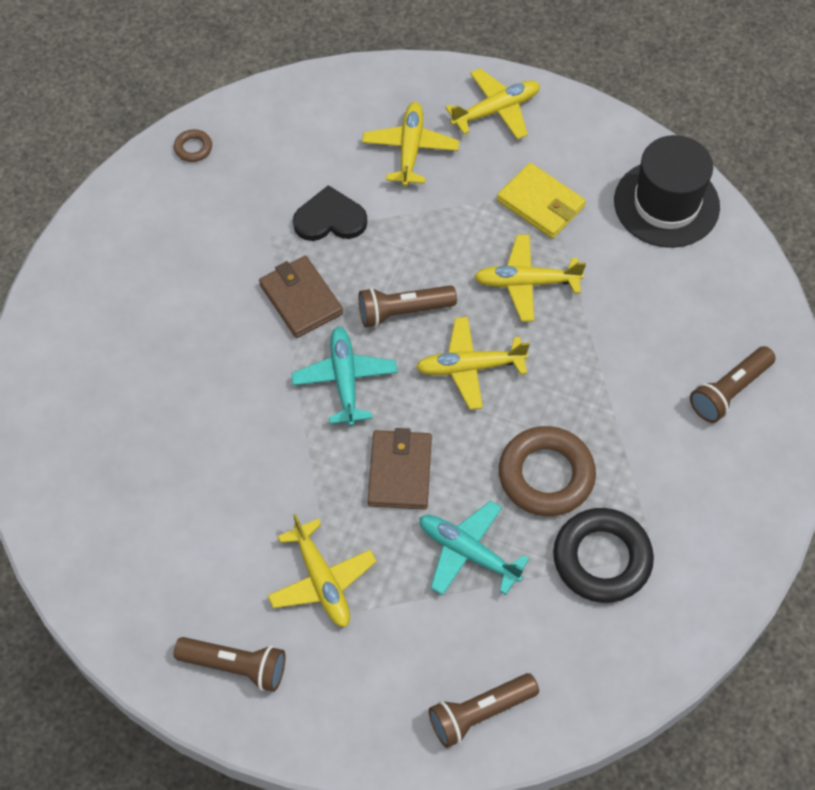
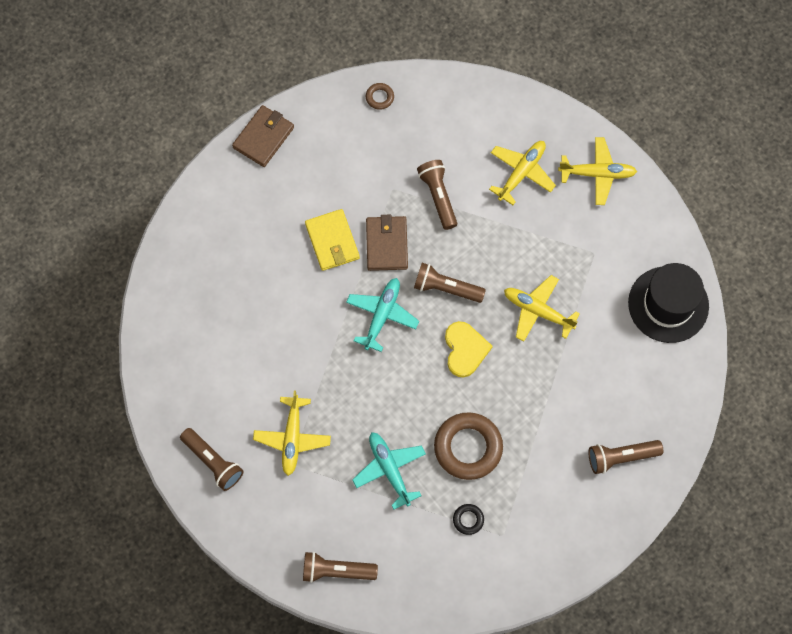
camera: 30 degrees right, 10 degrees up
(330, 219) = (438, 197): black heart -> brown flashlight
(400, 472) = (380, 395): brown wallet -> brown wallet (263, 137)
(469, 367) = (465, 350): yellow plane -> yellow heart
(540, 204) = (583, 259): yellow wallet -> yellow wallet (332, 241)
(602, 559) = (468, 520): black ring -> black ring, size x0.45

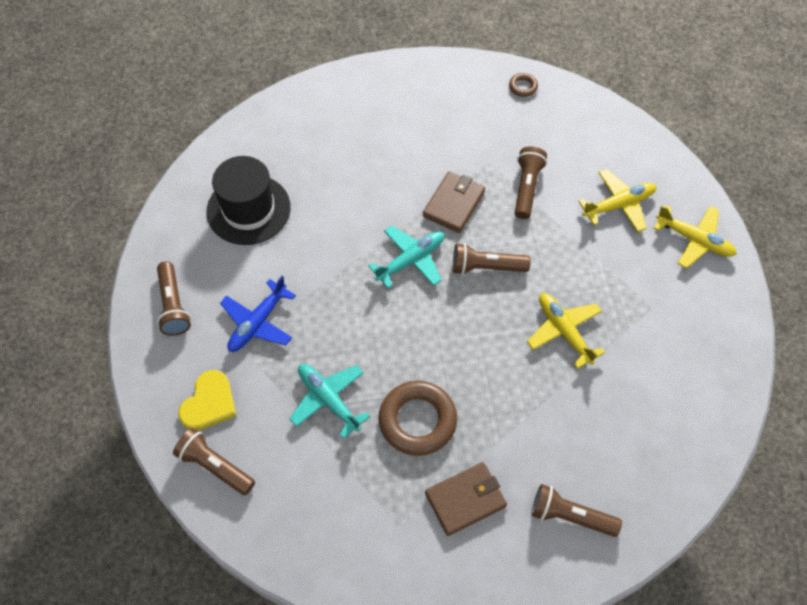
camera: 30 degrees right, 10 degrees down
(263, 137) = (401, 72): brown wallet -> brown wallet (465, 500)
(292, 438) = (257, 323): yellow plane -> blue plane
(332, 241) = (406, 178): yellow wallet -> none
(389, 469) = (328, 400): turquoise plane -> turquoise plane turned 45 degrees counterclockwise
(446, 288) = (486, 267): brown flashlight -> brown flashlight turned 45 degrees counterclockwise
(465, 350) = (470, 330): yellow heart -> yellow heart (209, 403)
(468, 520) = (374, 490): black ring -> none
(668, 304) = (704, 393): black hat -> black hat (248, 209)

